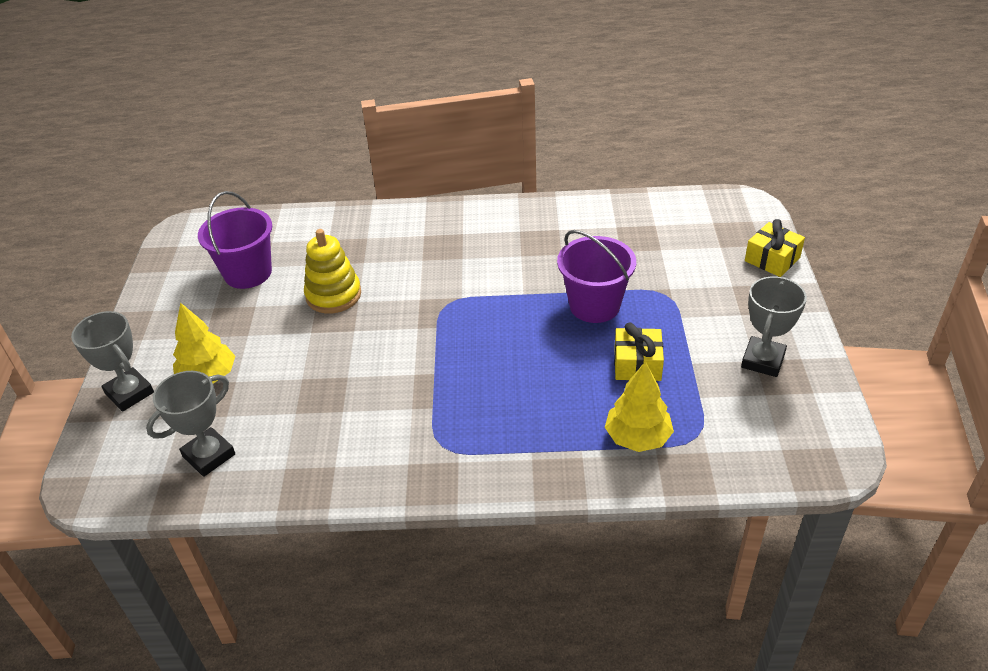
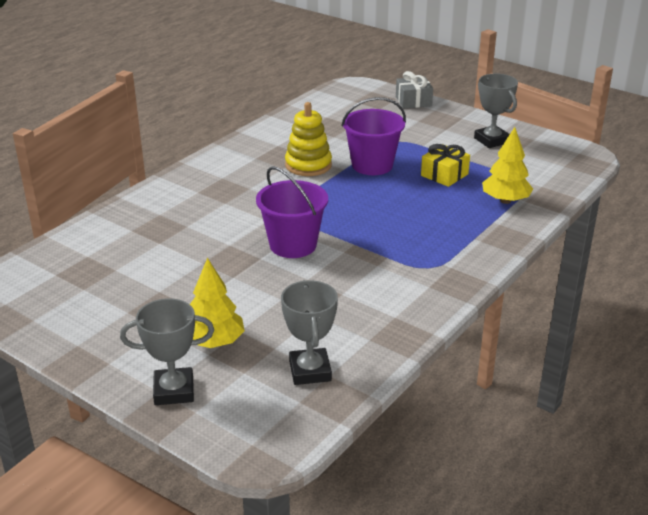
camera: 55 degrees left, 10 degrees down
(248, 273) = (110, 280): purple bucket -> purple bucket (293, 245)
(333, 295) = (205, 252): yellow stacking toy -> yellow stacking toy (308, 165)
(772, 259) = (413, 101): yellow gift -> grey gift

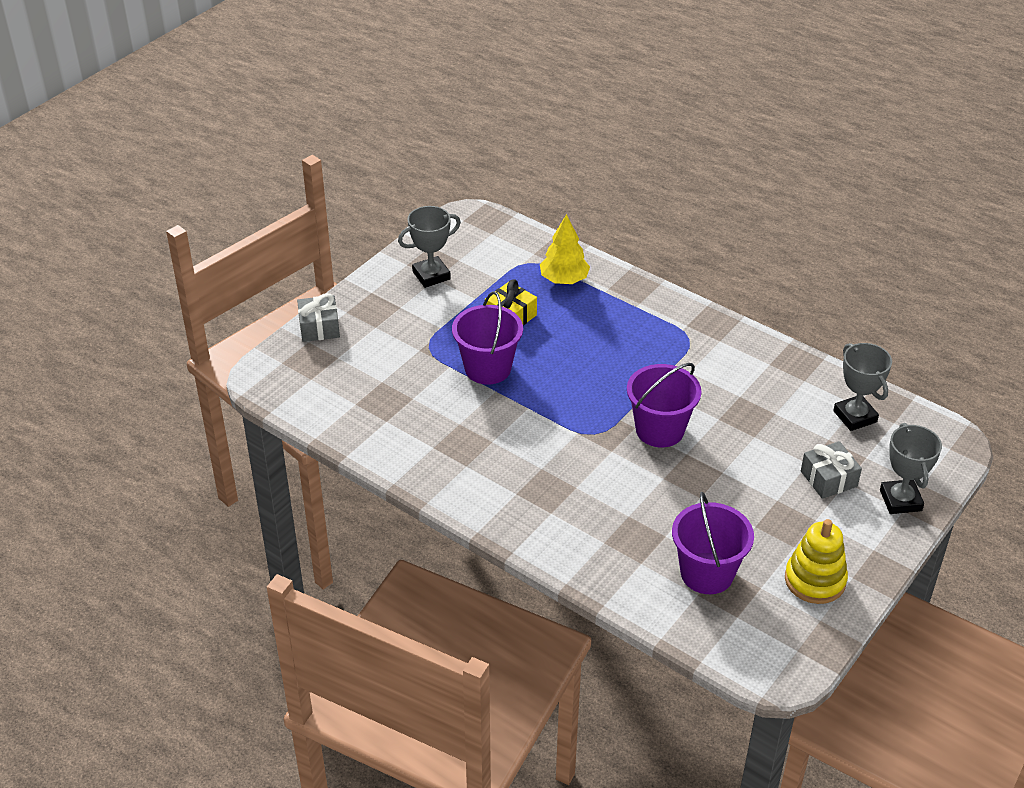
camera: 90 degrees left, 10 degrees up
(109, 261) = (707, 573): none -> purple bucket
(214, 342) = (828, 479): yellow tree -> grey gift
(308, 165) = (486, 420): yellow stacking toy -> yellow stacking toy (815, 580)
(310, 371) = (855, 416): grey trophy -> grey trophy turned 75 degrees clockwise

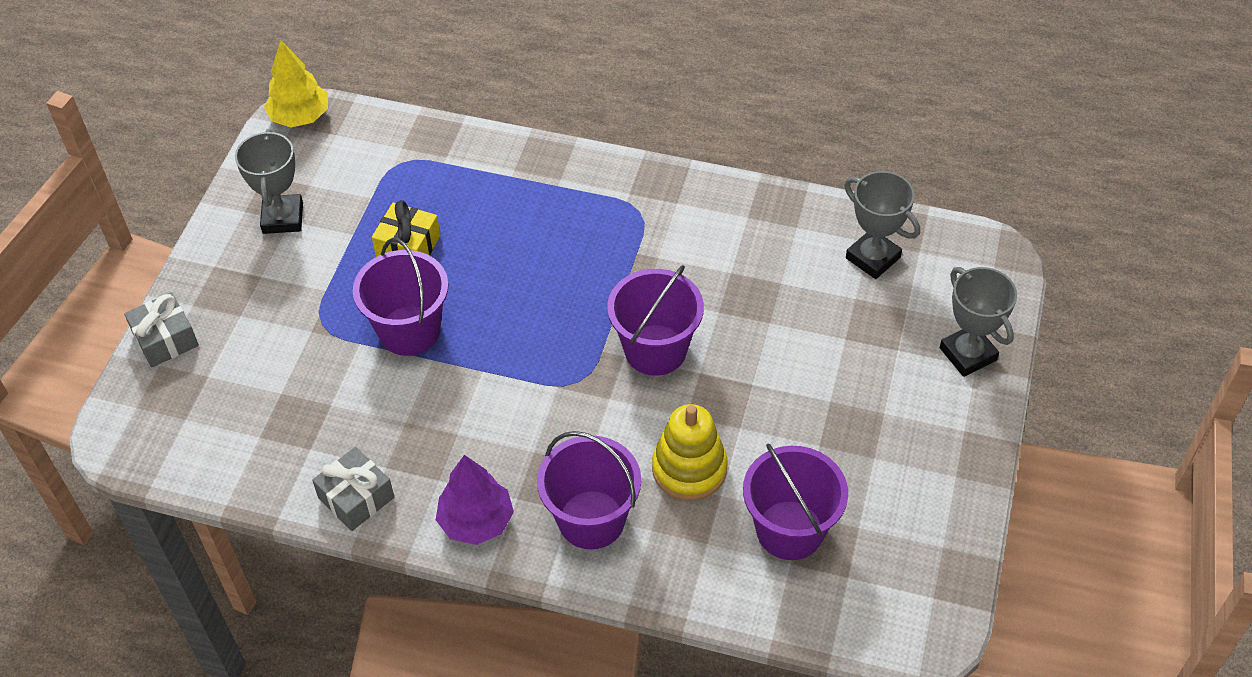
camera: 20 degrees left, 10 degrees up
(431, 275) = (283, 218): grey trophy -> grey trophy turned 45 degrees counterclockwise
(481, 499) = (476, 521): none -> purple tree
(563, 522) = (591, 519): none -> purple bucket
(564, 280) = (454, 174): yellow tree -> yellow tree (300, 117)
(815, 580) = (916, 495): yellow stacking toy -> yellow stacking toy (689, 469)
(828, 479) = (877, 352): grey gift -> grey gift (356, 498)

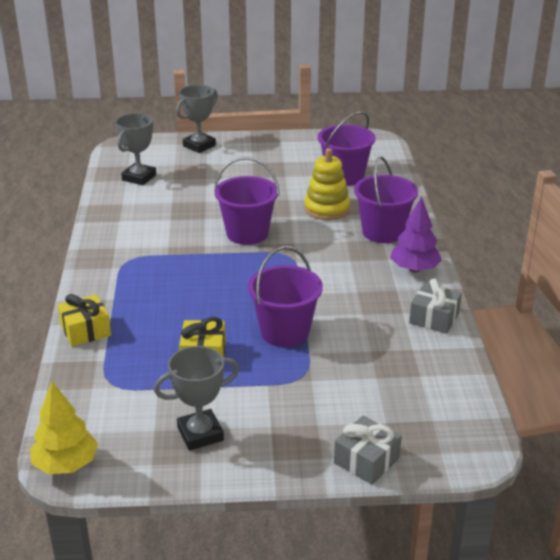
camera: 110 degrees left, 20 degrees down
(505, 154) = (85, 330): none -> yellow gift

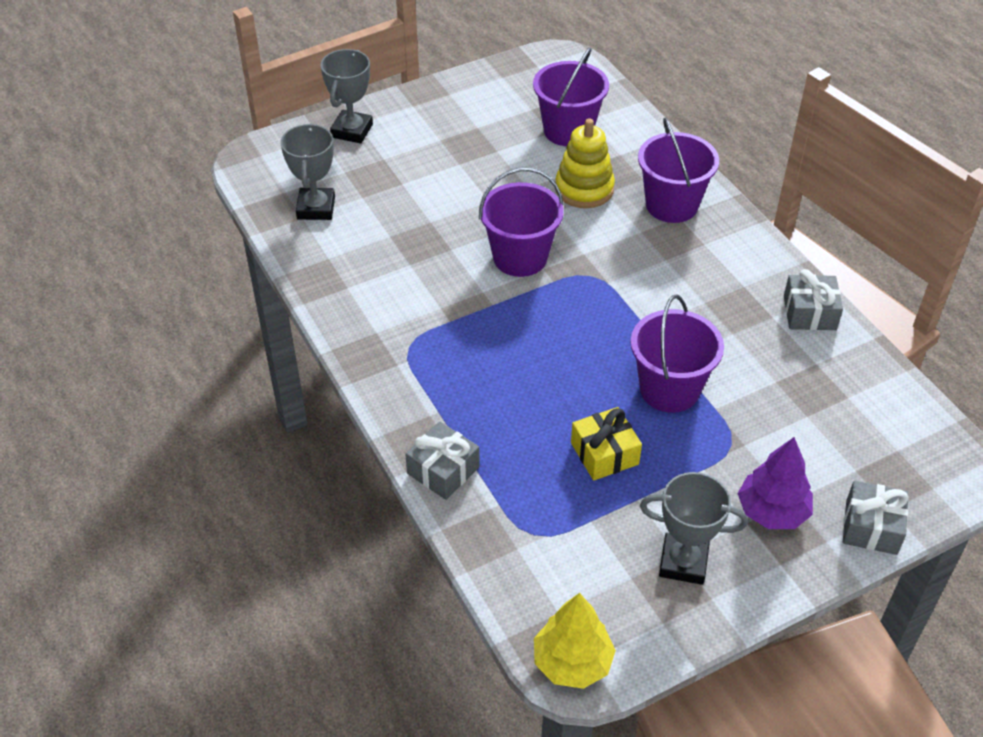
camera: 25 degrees left, 15 degrees up
(85, 330) = (443, 470): yellow gift -> grey gift
(200, 434) = (683, 562): grey trophy -> grey trophy turned 60 degrees clockwise
(414, 269) = (742, 249): purple tree -> purple tree (772, 511)

